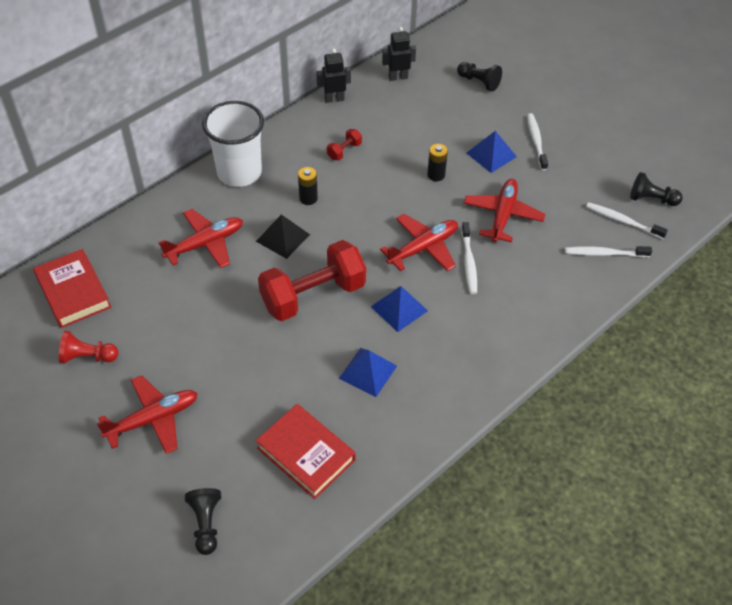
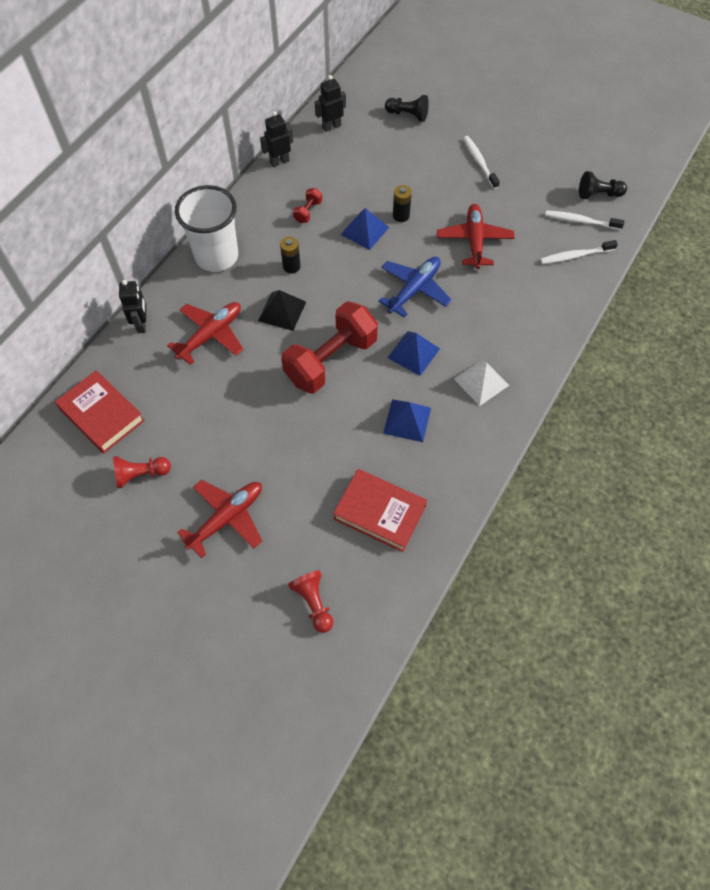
camera: 15 degrees left, 10 degrees up
(144, 219) = (142, 324): none -> black robot
(206, 524) = (314, 603): black pawn -> red pawn
(423, 248) = (414, 289): red plane -> blue plane
(458, 353) = (481, 382): none -> white pyramid
(469, 262) = (460, 293): white toothbrush -> none
(491, 154) = (443, 184): blue pyramid -> blue pyramid (364, 230)

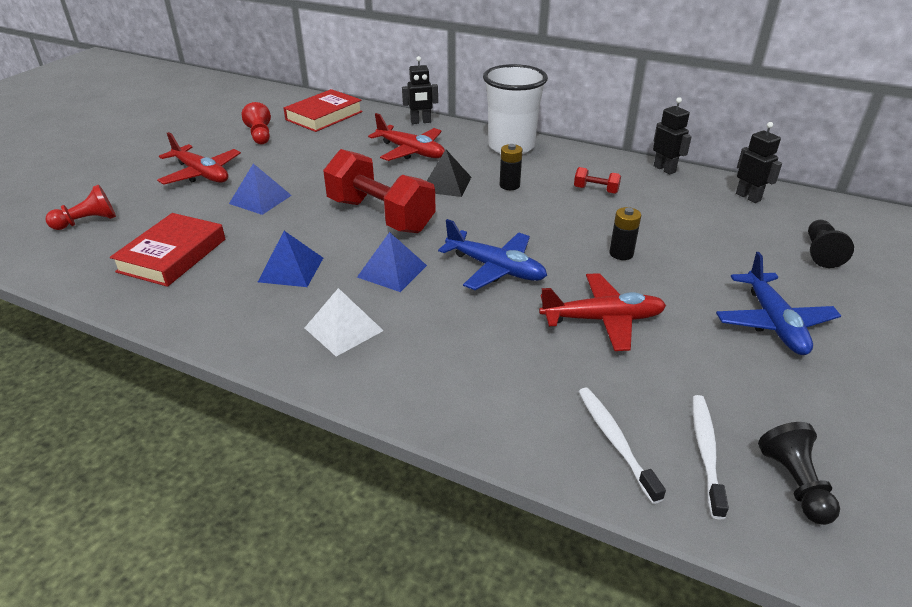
camera: 85 degrees right, 25 degrees down
(364, 230) = (582, 228): blue pyramid -> blue pyramid (260, 199)
(479, 162) = (773, 323): white toothbrush -> blue plane

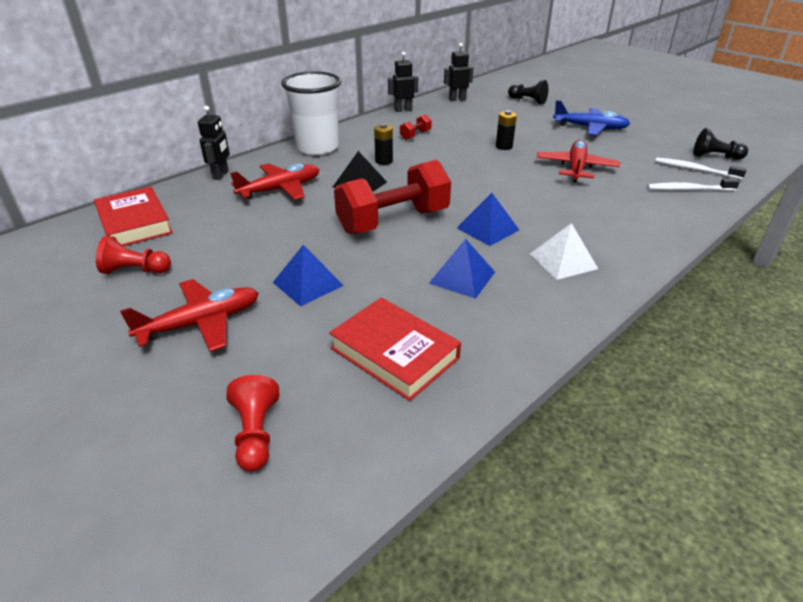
camera: 70 degrees left, 0 degrees up
(495, 268) = (503, 188): blue plane -> none

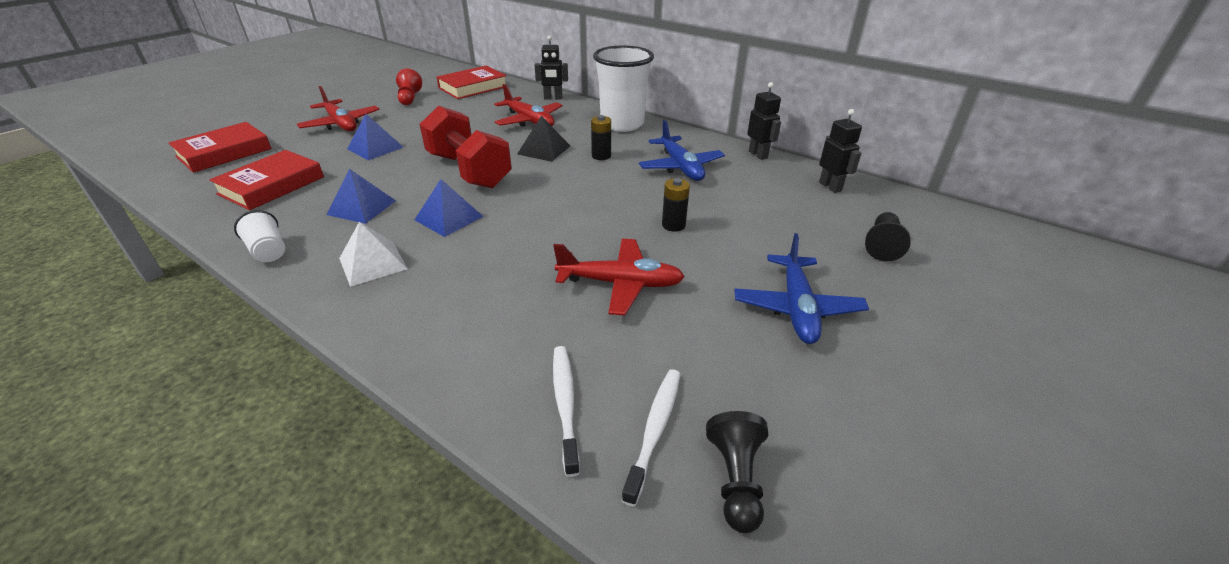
camera: 80 degrees right, 0 degrees up
(256, 434) = (224, 153): red pawn -> red book
(415, 135) = (680, 167): red dumbbell -> blue plane
(548, 324) = (268, 251): none -> white cup

